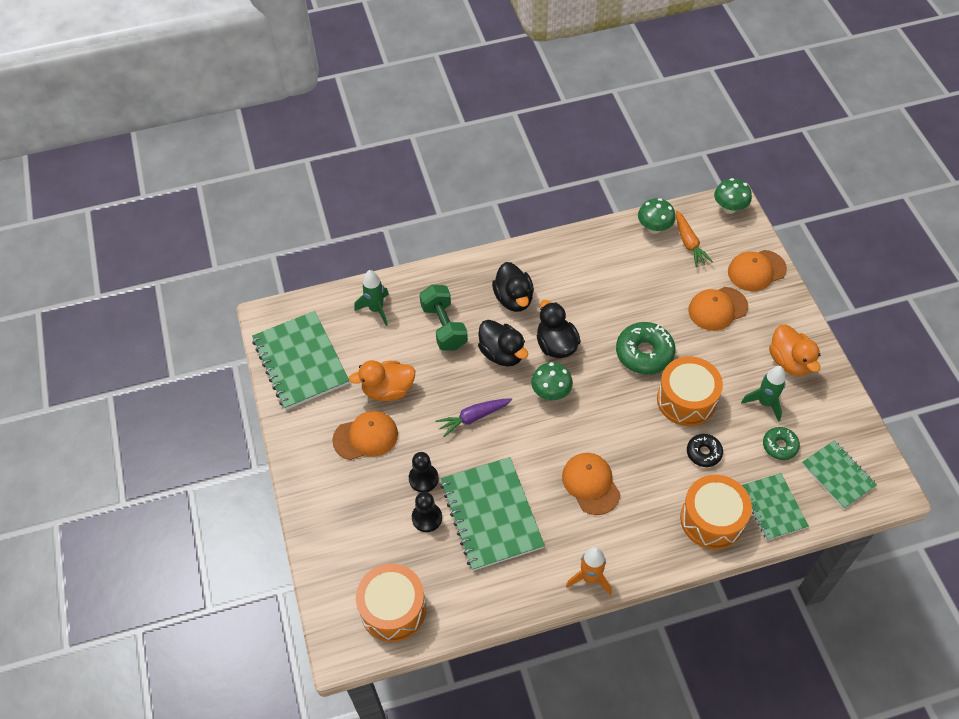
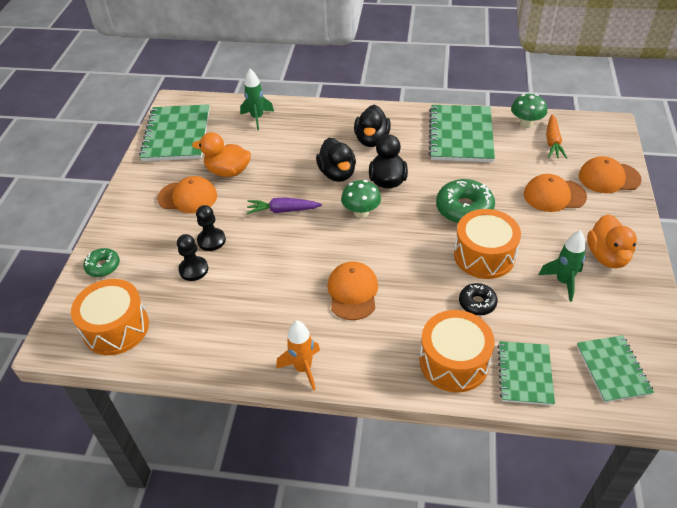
camera: 25 degrees right, 10 degrees down
(444, 326) = (302, 143): green dumbbell -> none
(491, 514) = (249, 285): green notebook -> green notebook (461, 135)
(729, 208) = (605, 127): green mushroom -> none
(779, 446) = (560, 322): green donut -> green donut (103, 266)

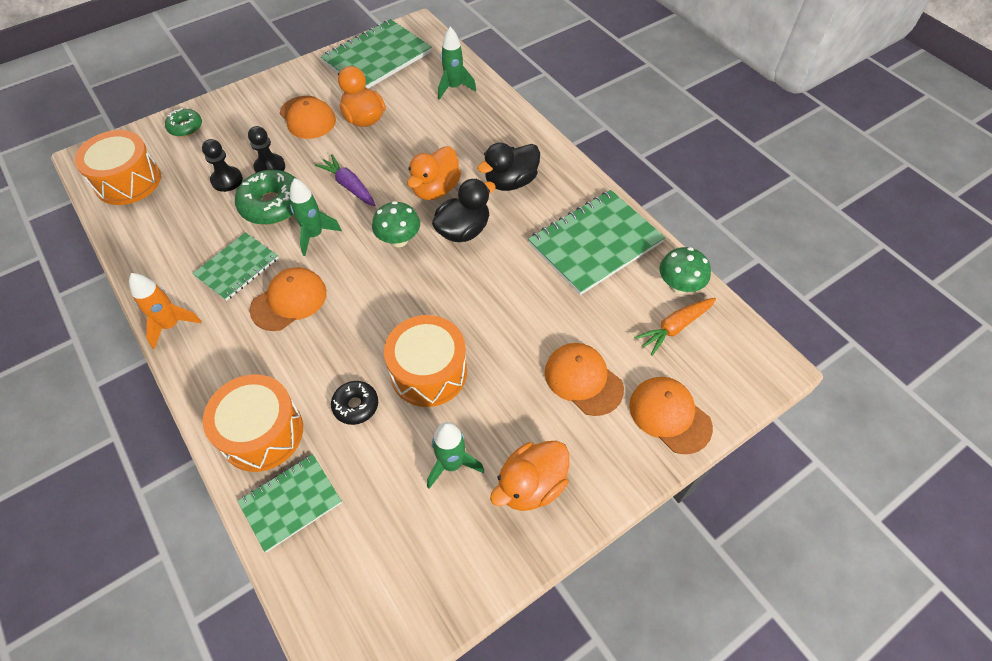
camera: 45 degrees right, 10 degrees up
(307, 250) = (314, 235): none -> green rocket
(337, 173) = (435, 189): black duck -> orange duck
(464, 209) = (482, 314): green donut -> green donut (272, 205)
(613, 369) = (358, 583): green notebook -> green notebook (237, 267)

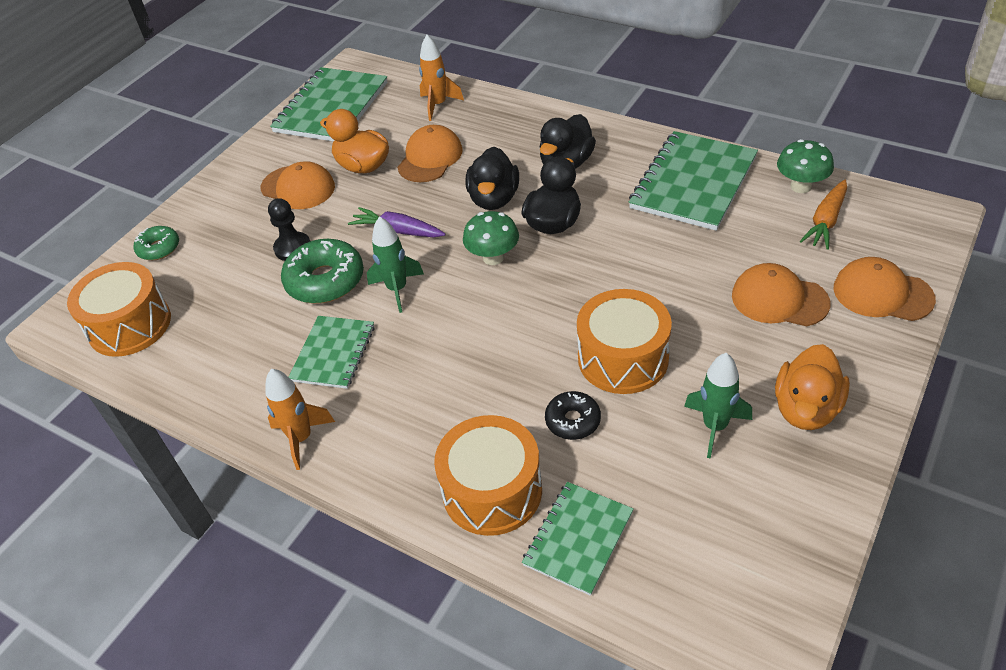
camera: 20 degrees left, 10 degrees down
(227, 180) = (252, 278): black pawn -> none
(289, 301) = (419, 359): orange cap -> orange cap (430, 158)
(435, 189) = (494, 199): orange duck -> black duck
(454, 88) = (438, 105): green rocket -> orange rocket

